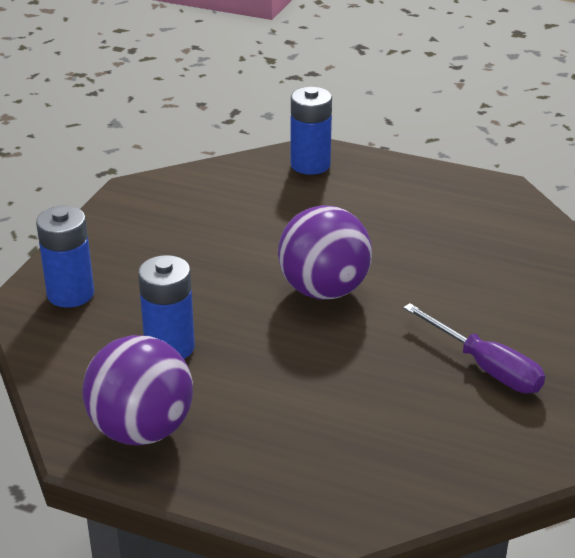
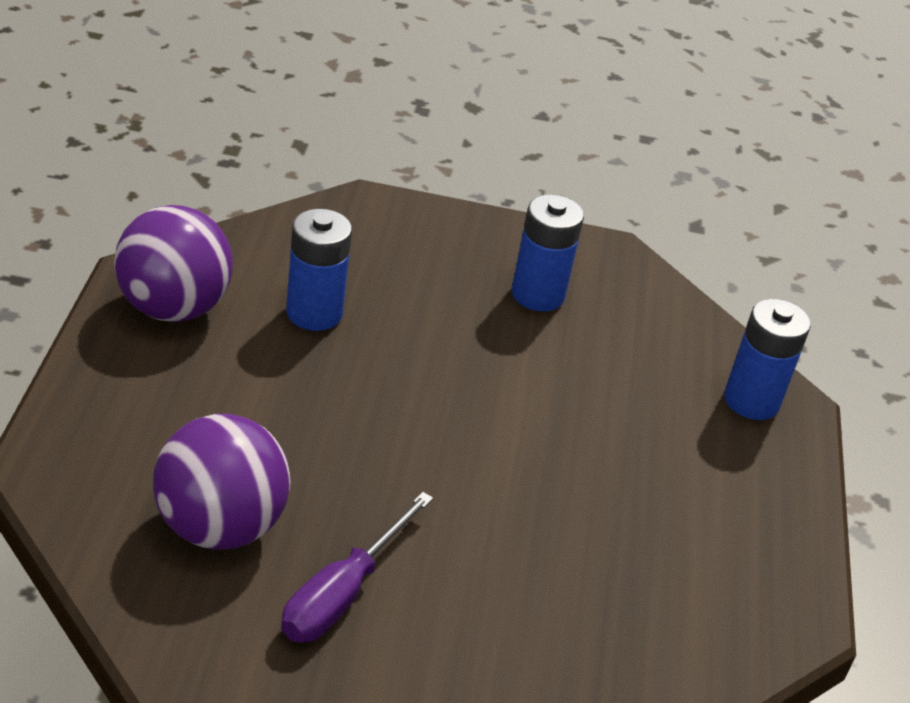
camera: 70 degrees right, 5 degrees up
(70, 294) = (388, 231): blue battery -> blue battery (537, 294)
(324, 290) = (462, 430): purple ball -> purple ball (220, 526)

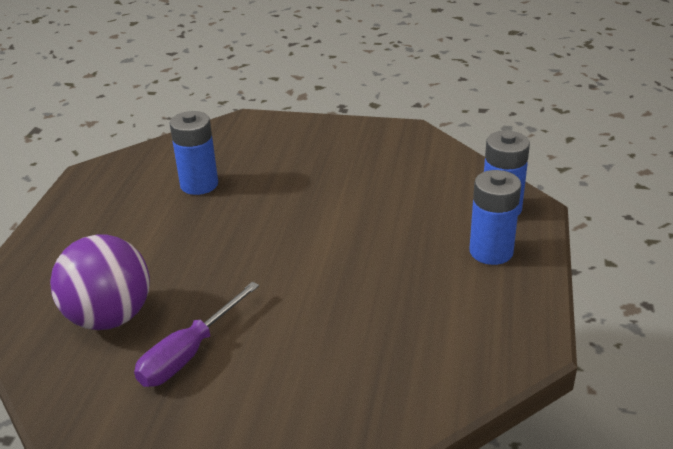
camera: 10 degrees right, 5 degrees down
(173, 308) = (105, 190): purple ball -> none
(537, 294) = (354, 160): blue battery -> blue battery (491, 252)

